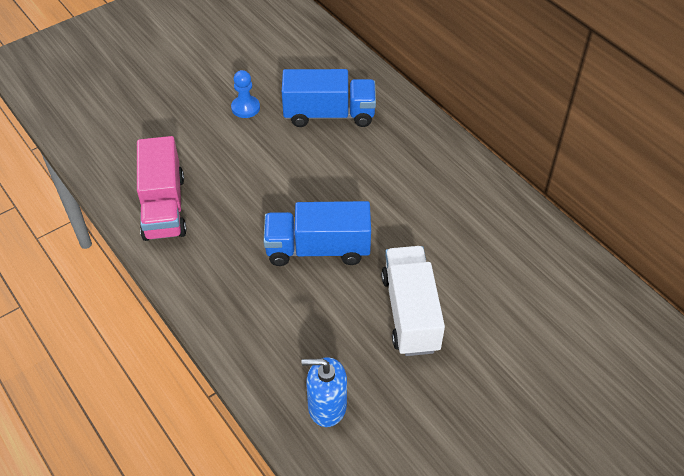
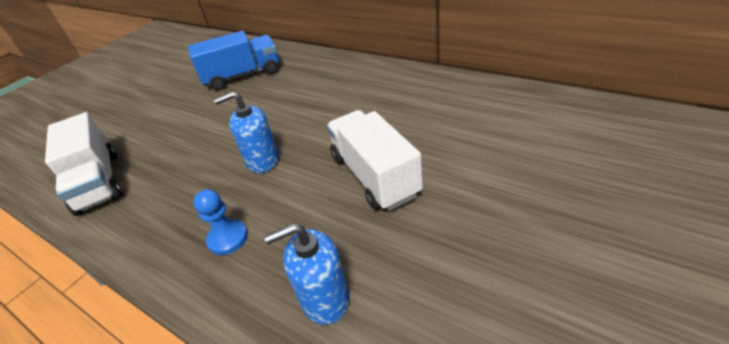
camera: 15 degrees left, 10 degrees down
(164, 207) = (98, 182): pink truck -> white truck
(245, 108) = (170, 94): blue pawn -> blue pawn (228, 238)
(318, 249) = (262, 160): blue truck -> blue soap dispenser

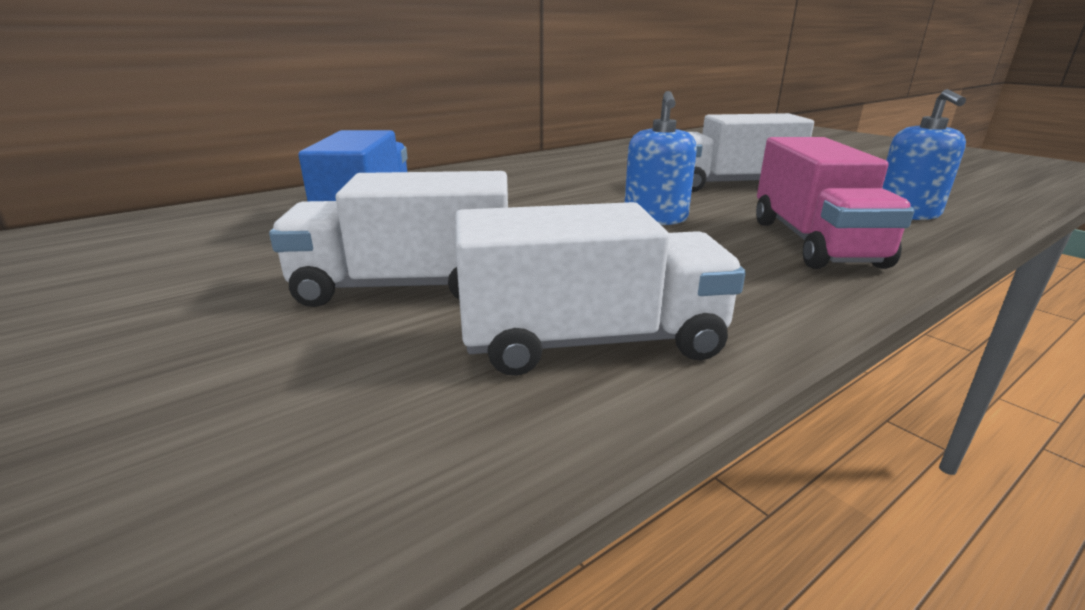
camera: 75 degrees left, 15 degrees down
(152, 123) = (405, 287): none -> white truck
(228, 238) = (814, 242): blue pawn -> pink truck

